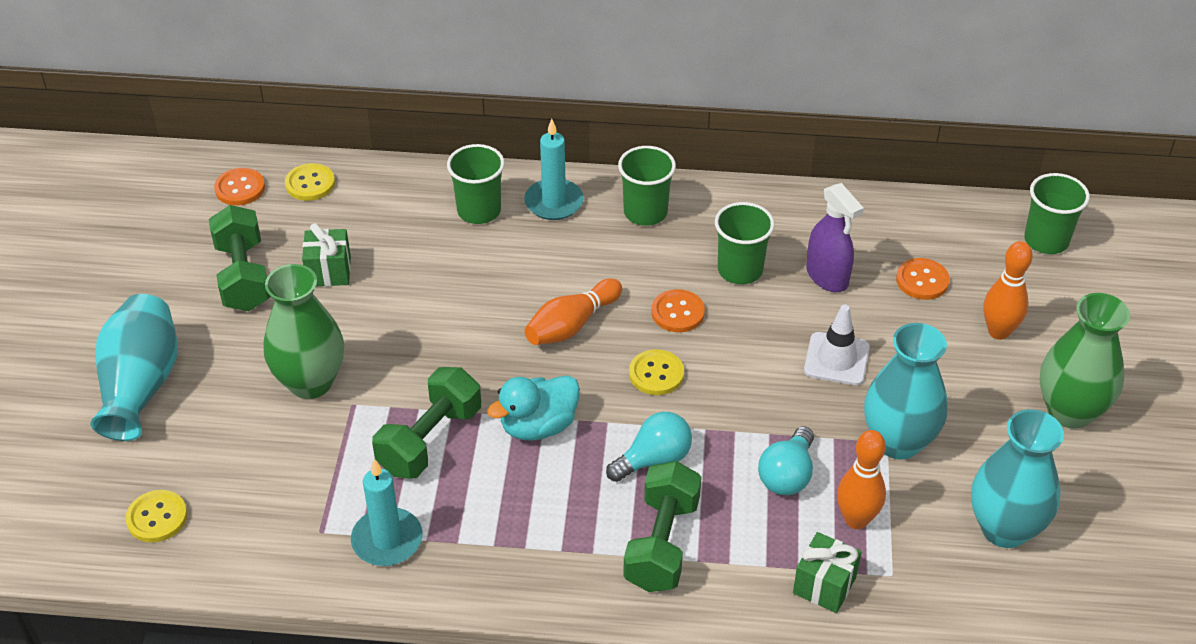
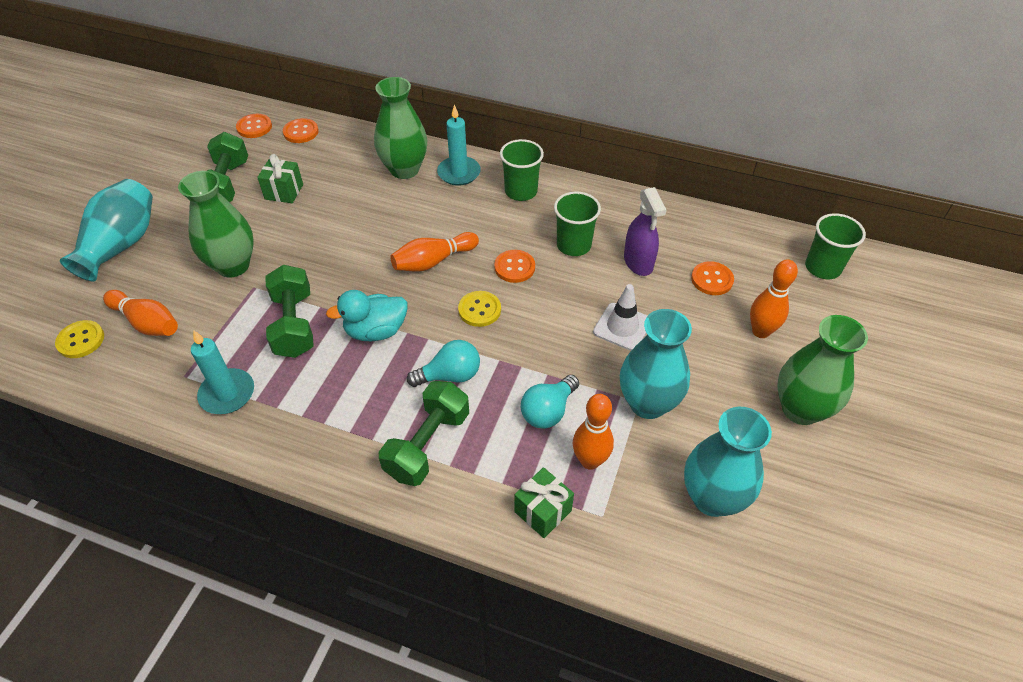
camera: 15 degrees right, 5 degrees up
(234, 477) = (147, 322): none -> orange bowling pin
(310, 184) = (301, 132): yellow button -> orange button
(430, 440) = (294, 324): green dumbbell -> green dumbbell turned 60 degrees counterclockwise
(479, 211) = (404, 169): green cup -> green vase

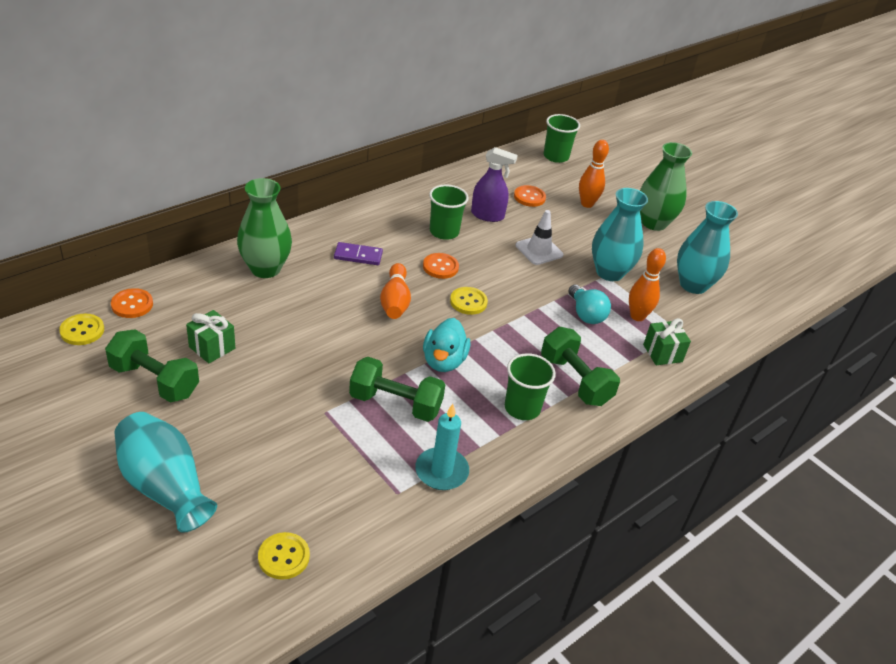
camera: 65 degrees left, 10 degrees down
(147, 322) = (304, 499): orange bowling pin -> none
(233, 265) = (282, 415): green vase -> none
(254, 127) = (82, 331): orange button -> yellow button
(450, 375) = (520, 343): turquoise light bulb -> none
(459, 173) = (304, 244): turquoise candle -> none
(476, 209) = (358, 256): none -> purple domino
(521, 191) = (361, 226): green cup -> green cup (522, 408)

